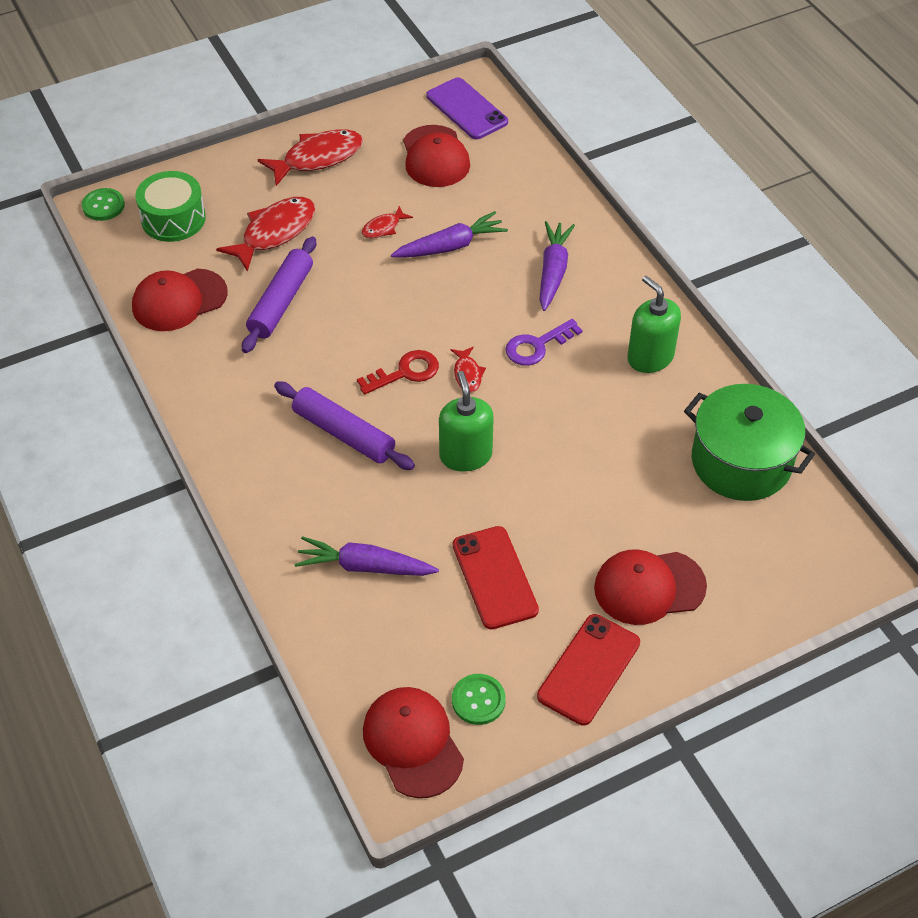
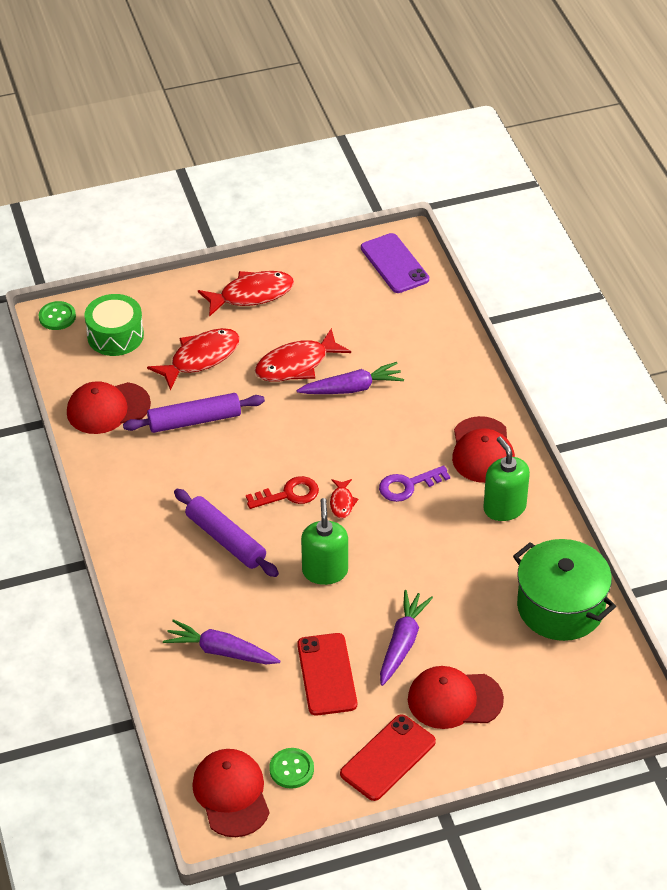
camera: 10 degrees right, 5 degrees down
(281, 302) = (194, 420): purple rolling pin -> purple rolling pin turned 45 degrees clockwise
(383, 228) = (296, 365): red fish -> red fish, size x2.00
(435, 157) = (356, 305): red cap -> red cap (482, 450)
(553, 271) = (437, 421): purple carrot -> purple carrot (402, 642)

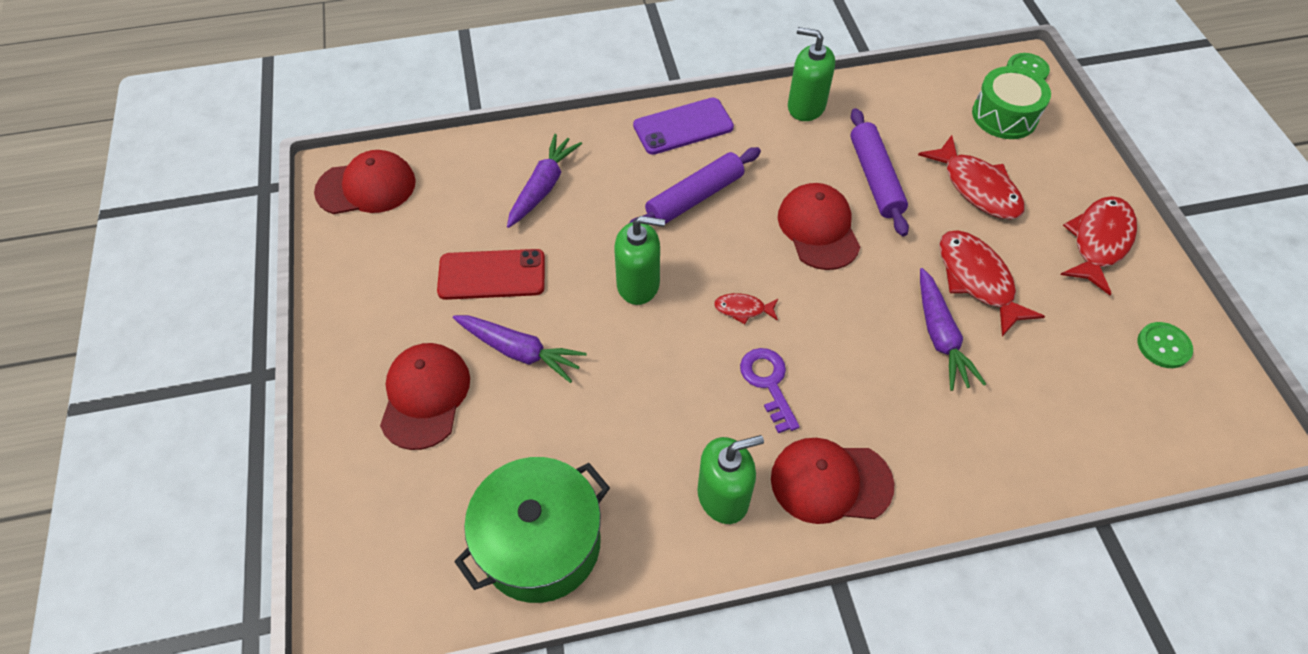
camera: 95 degrees right, 10 degrees up
(108, 408) = (890, 107): red cap -> red cap (818, 229)
(108, 466) = (806, 106): none -> green soap dispenser
(252, 294) = (1098, 242): red fish -> red fish turned 135 degrees counterclockwise
(289, 494) = (758, 258): red key -> none
(291, 769) = (379, 236): green button -> green button (1163, 346)
(388, 758) = (366, 321): red phone -> none
(394, 264) = (1200, 411): purple phone -> purple phone (683, 126)

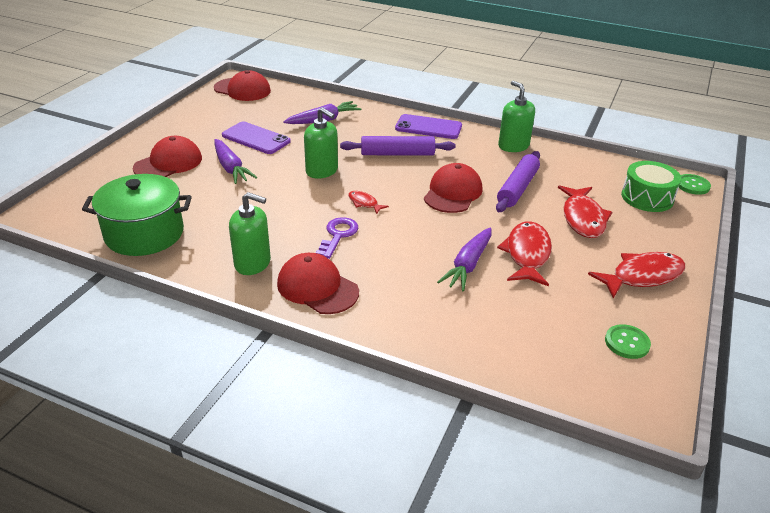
camera: 35 degrees right, 20 degrees down
(492, 275) = (256, 138): red phone -> purple phone

